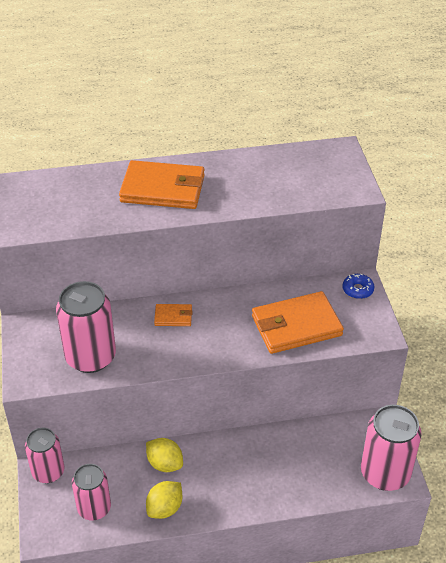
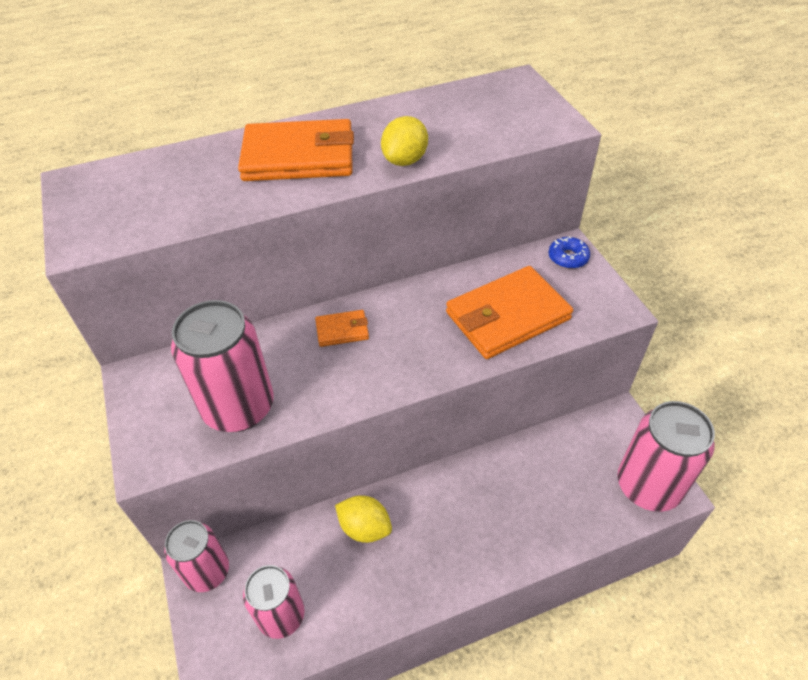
camera: 10 degrees left, 5 degrees up
(165, 508) = (379, 595): yellow lemon -> yellow lemon (405, 160)

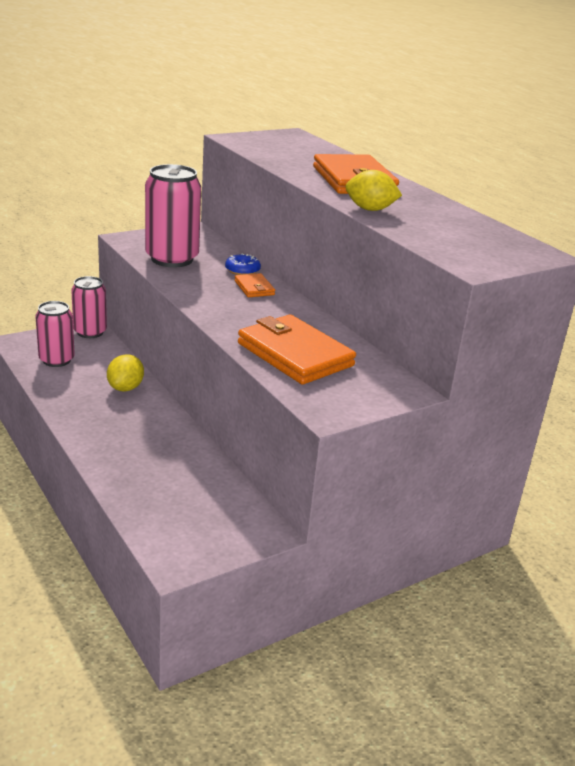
camera: 75 degrees right, 20 degrees down
(568, 257) = (393, 389): blue donut -> blue donut (242, 270)
(648, 486) = (181, 545): pink can -> none

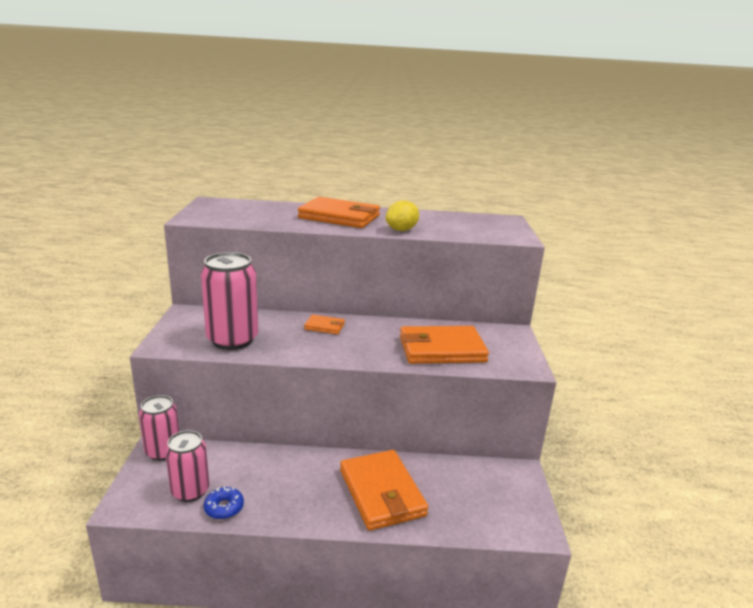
camera: 55 degrees left, 5 degrees down
(125, 388) = (281, 466): yellow lemon -> none
(141, 450) = (382, 493): none -> orange wallet
(242, 270) = (289, 320): blue donut -> blue donut (224, 508)

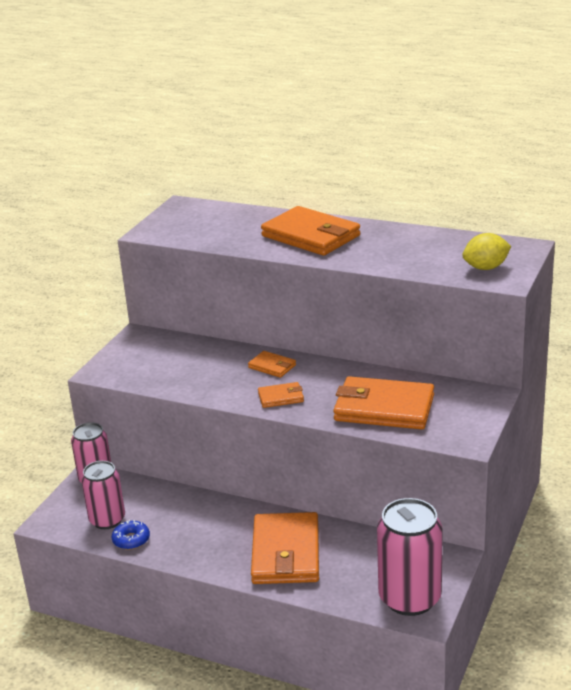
camera: 25 degrees right, 5 degrees up
(232, 340) = (169, 373): pink can -> pink can (409, 598)
(348, 350) = (281, 397): none -> orange wallet
(401, 230) = (368, 261): yellow lemon -> yellow lemon (486, 268)

